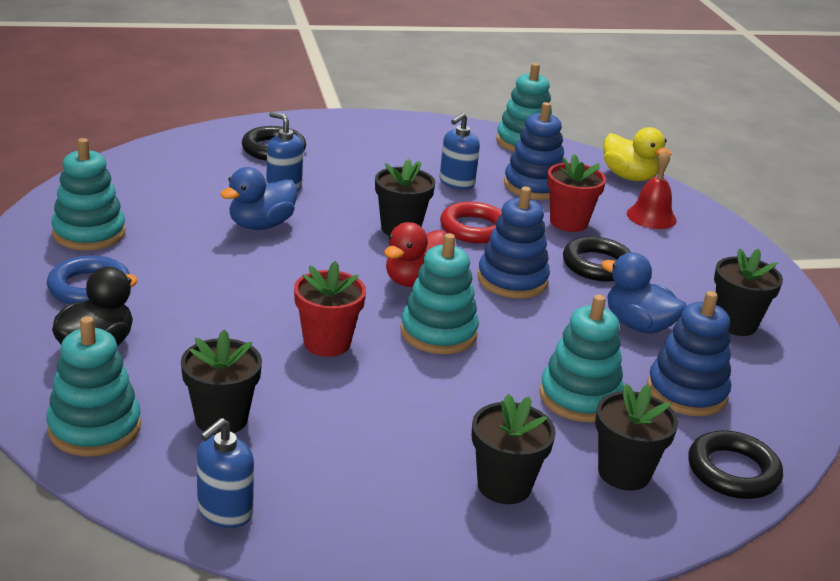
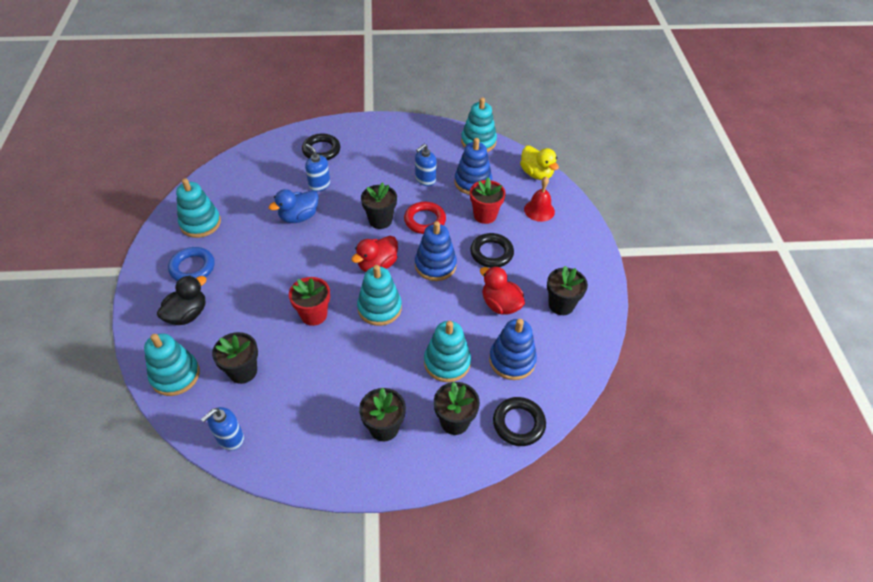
camera: 10 degrees right, 20 degrees up
(638, 325) = (500, 305): blue duck -> red duck

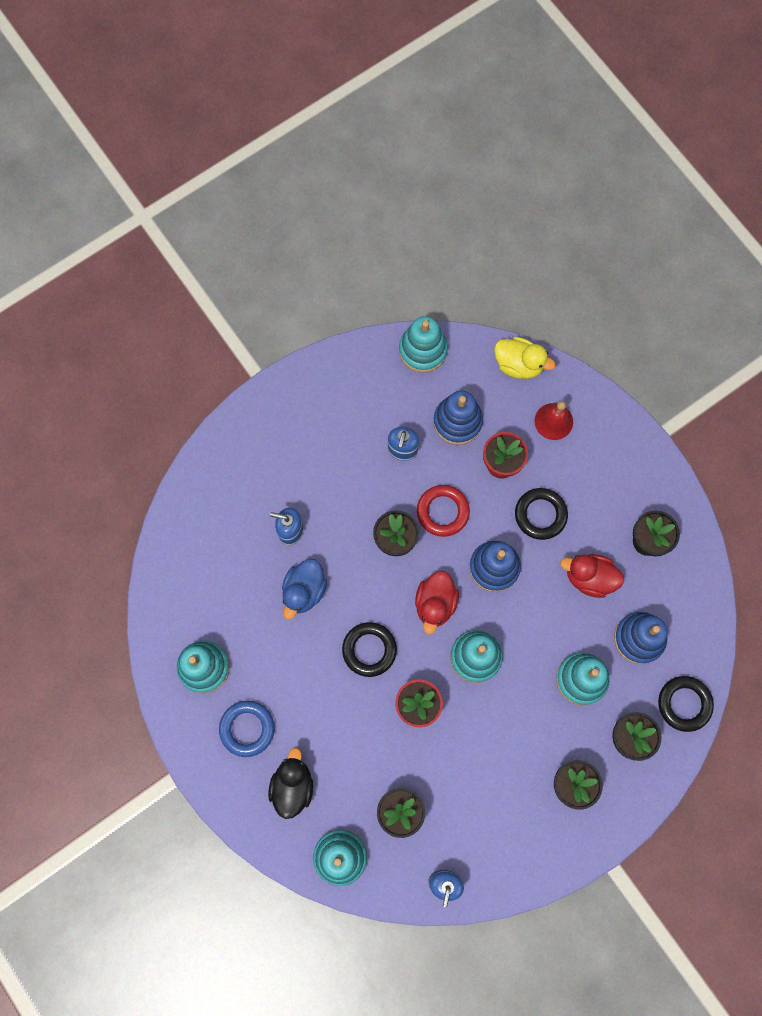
camera: 30 degrees left, 25 degrees up
(321, 150) = (251, 475): black ring -> black ring (369, 650)

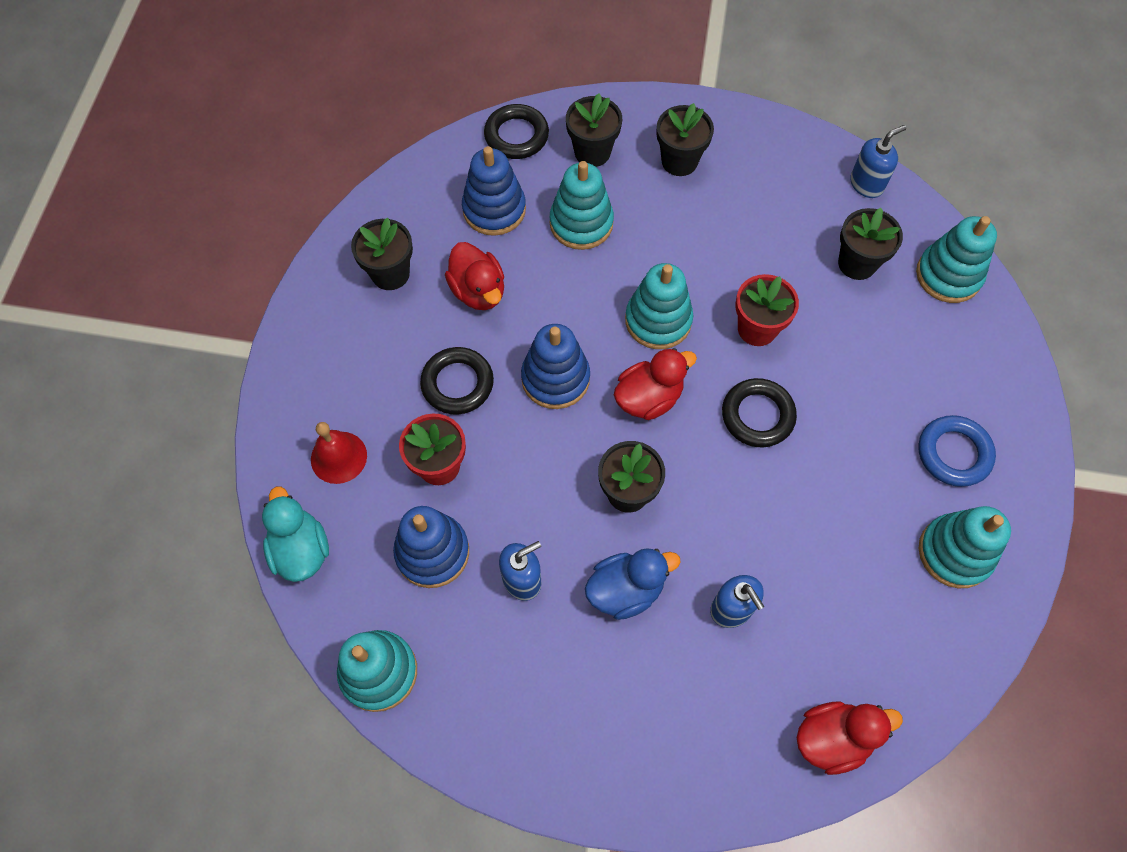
camera: 135 degrees left, 10 degrees down
(192, 514) = (832, 738): none -> red duck
(292, 786) = (947, 366): black duck -> none
(304, 591) = (774, 531): blue duck -> blue duck (625, 590)
(442, 512) = (549, 475): red ring -> none
(518, 364) = (301, 550): yellow duck -> turquoise duck

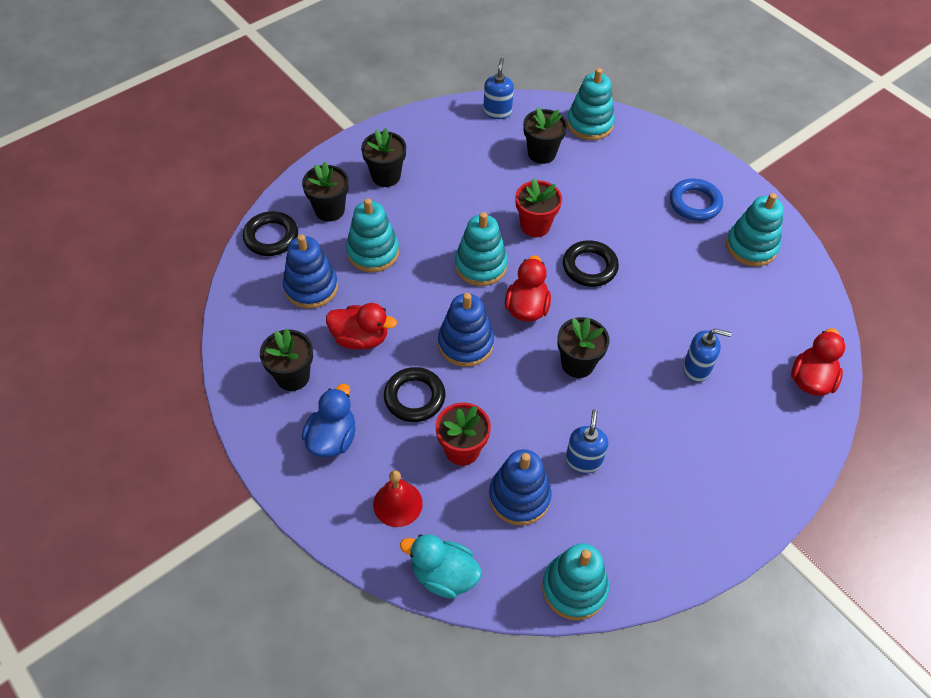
camera: 50 degrees left, 10 degrees down
(625, 590) = (639, 411): blue duck -> blue duck (332, 438)

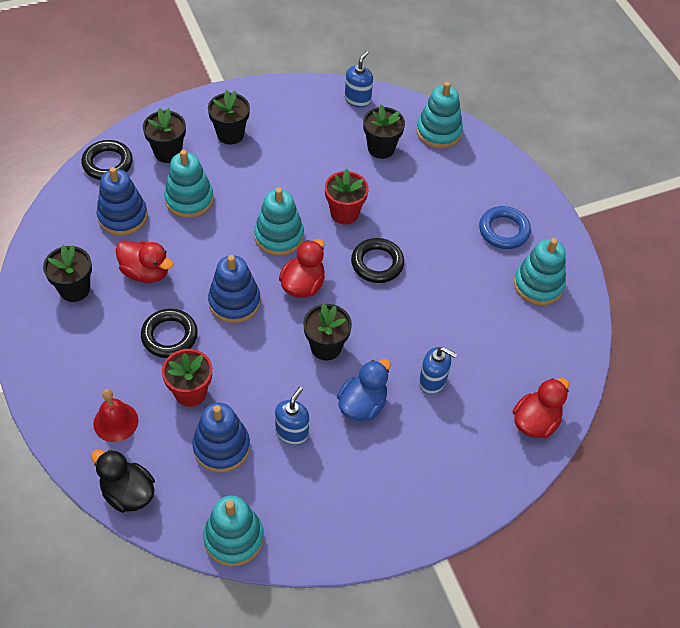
camera: 15 degrees right, 0 degrees up
(332, 438) = (85, 351): blue duck -> blue duck (362, 404)
(444, 575) = (128, 493): turquoise duck -> black duck

